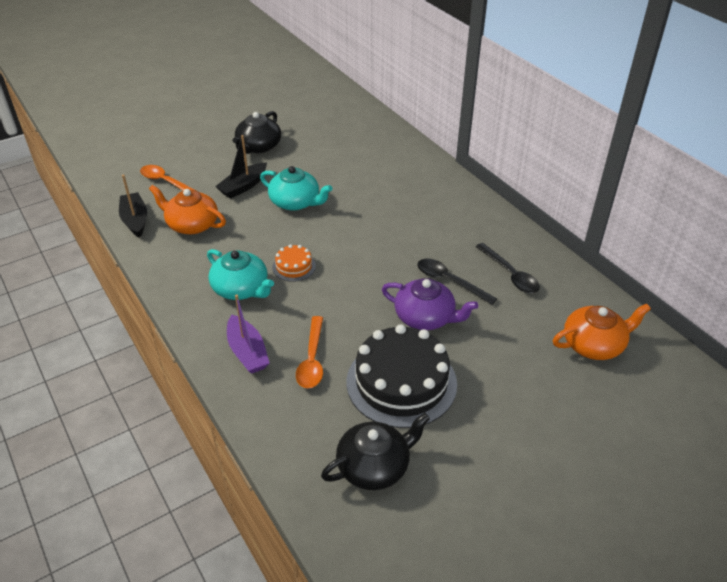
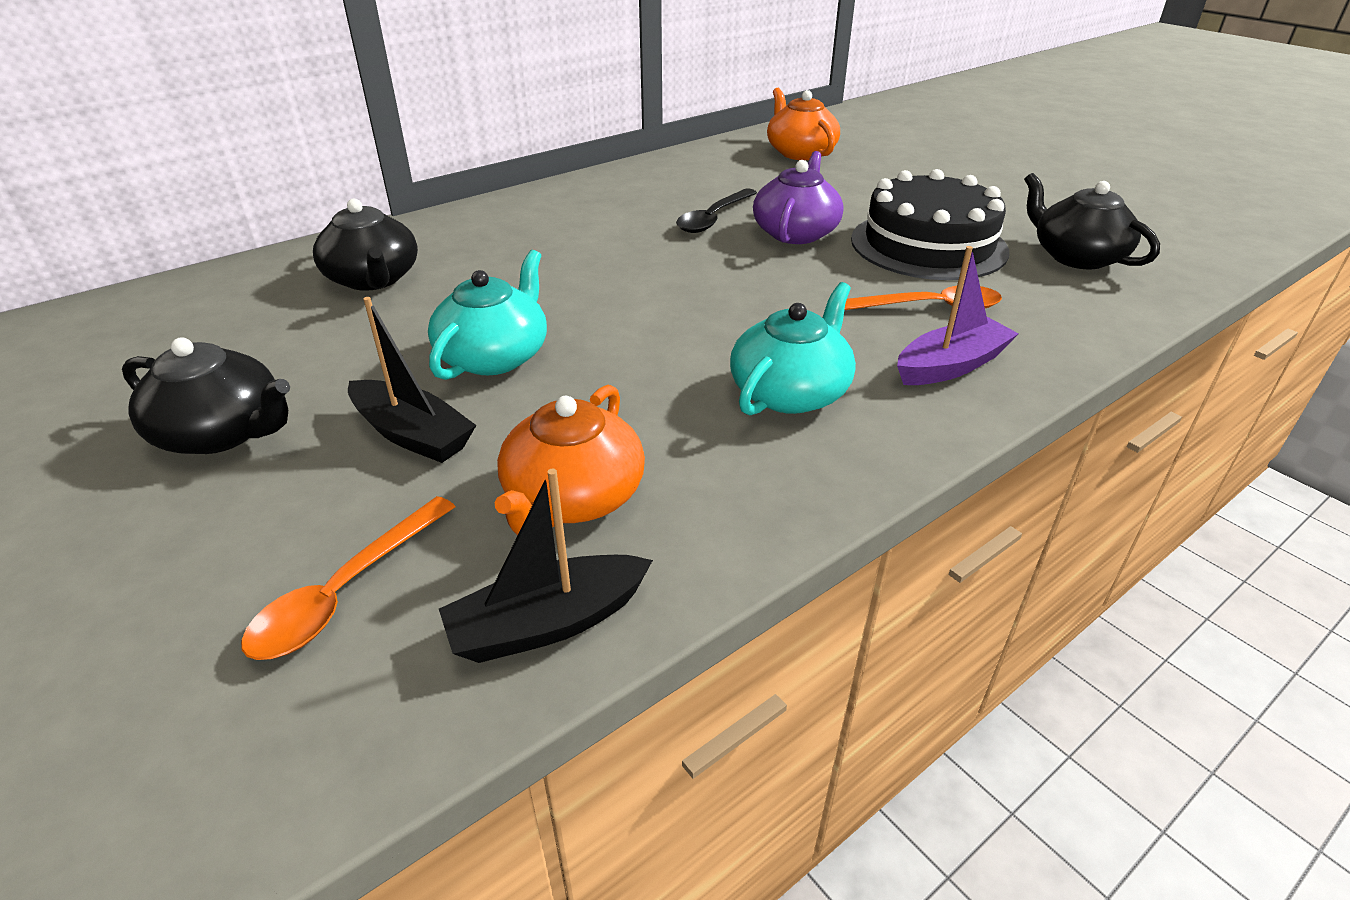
camera: 95 degrees left, 5 degrees down
(294, 266) = (708, 341): orange cake -> none
(376, 163) = (373, 279): none -> black teapot
(510, 274) = (689, 185): black spoon -> none

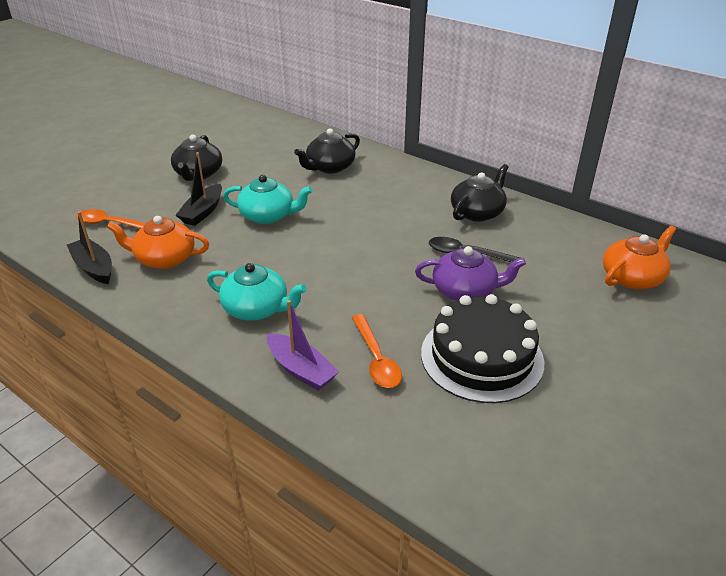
camera: 75 degrees right, 0 degrees up
(1076, 257) = (508, 447): black teapot -> black teapot (477, 212)

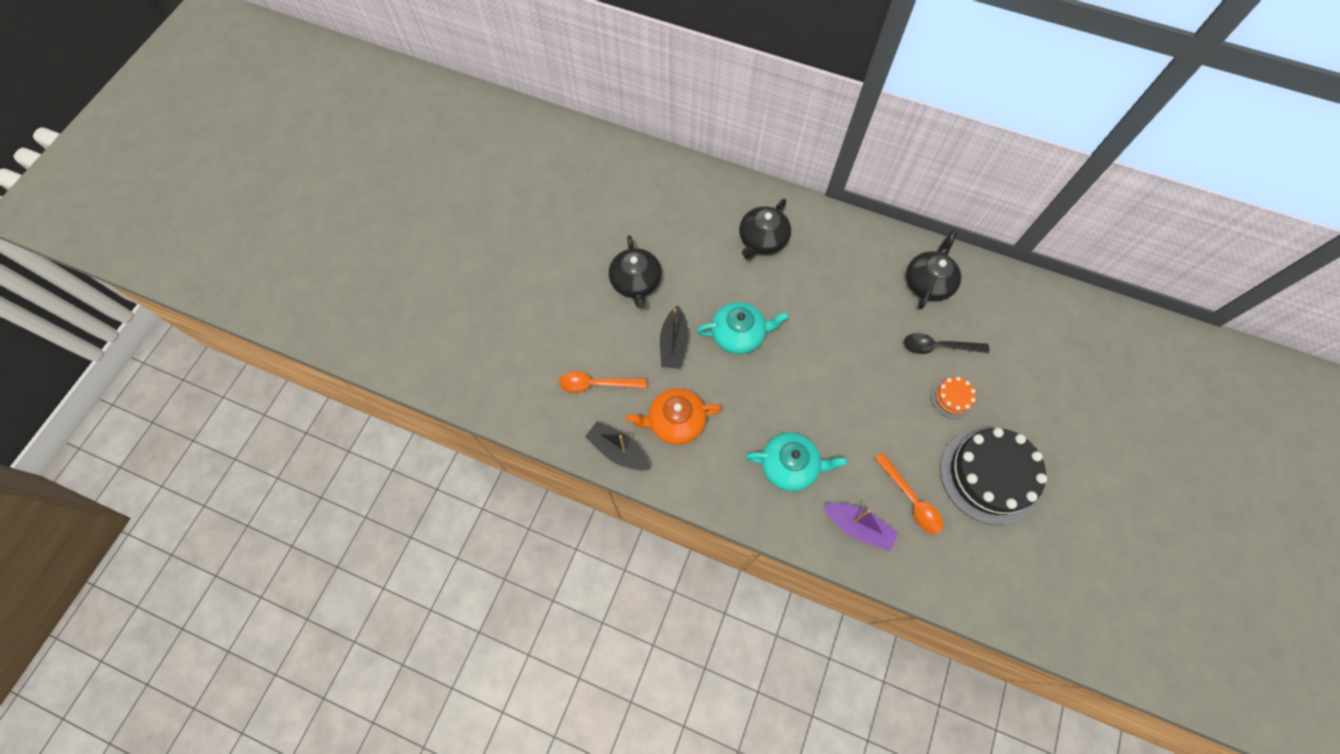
camera: 15 degrees left, 30 degrees up
(465, 291) = (952, 398): purple teapot -> orange cake
(632, 277) = (1081, 345): orange teapot -> none

